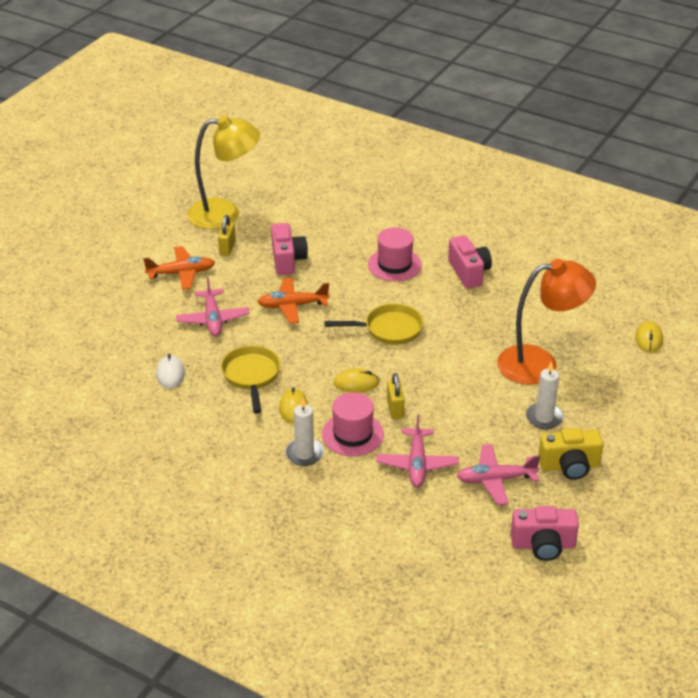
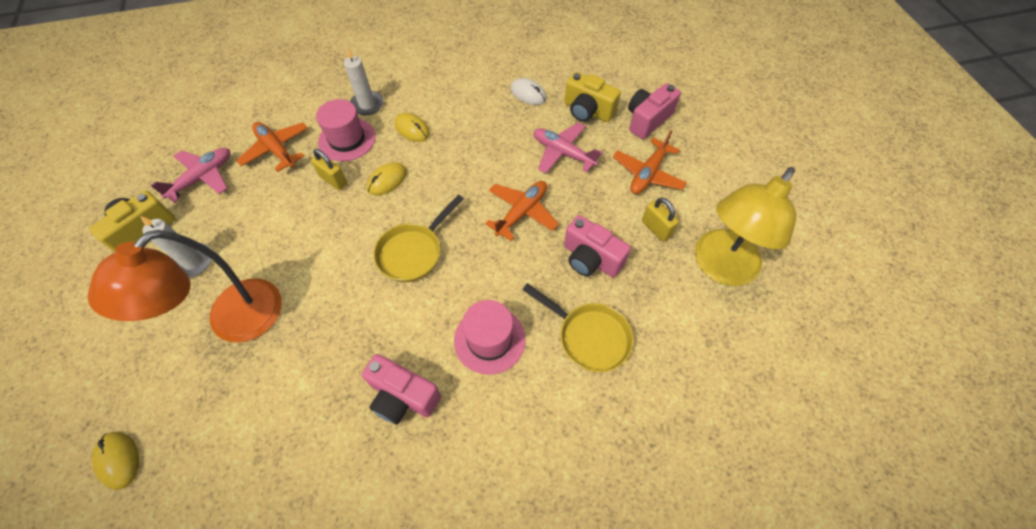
camera: 135 degrees right, 20 degrees up
(150, 332) = (587, 111): none -> yellow camera
(251, 376) = (471, 130): yellow pan -> yellow pan (589, 337)
(417, 464) = (277, 150): pink plane -> orange plane
(543, 545) = (133, 154): pink camera -> pink camera (647, 120)

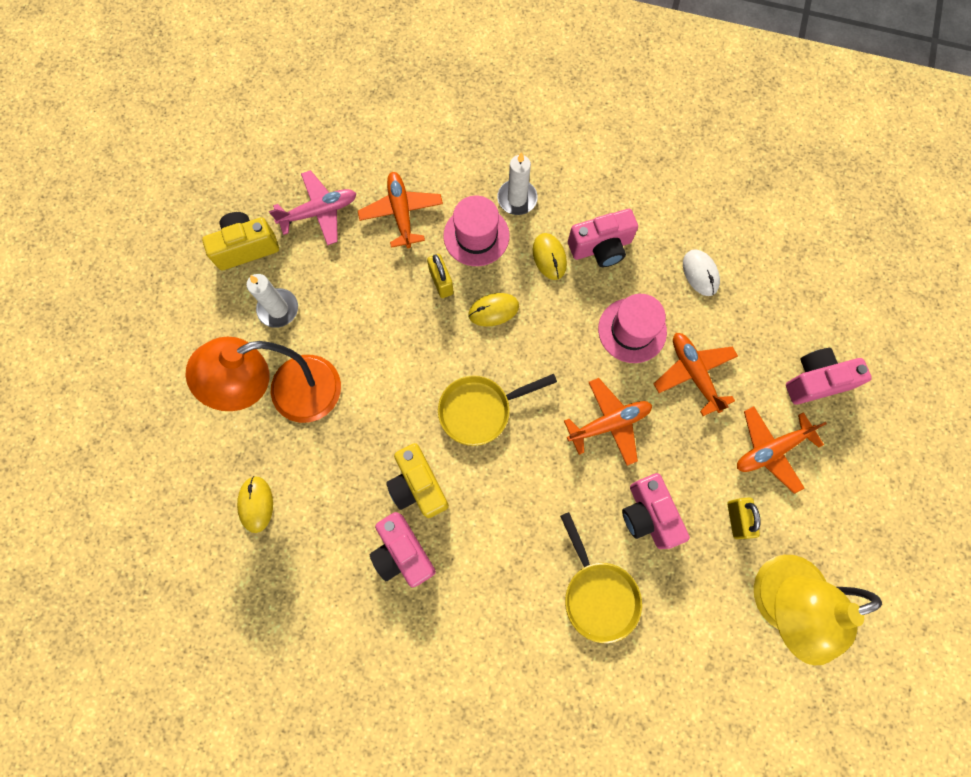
camera: 30 degrees right, 15 degrees up
(118, 460) = (160, 475): yellow mouse -> yellow mouse (256, 504)
(447, 108) = (601, 247): none -> pink camera
(489, 339) = (505, 543): pink hat -> pink hat (632, 330)
(563, 153) = (694, 373): pink plane -> orange plane
(587, 111) = (754, 333): yellow camera -> yellow camera (418, 486)

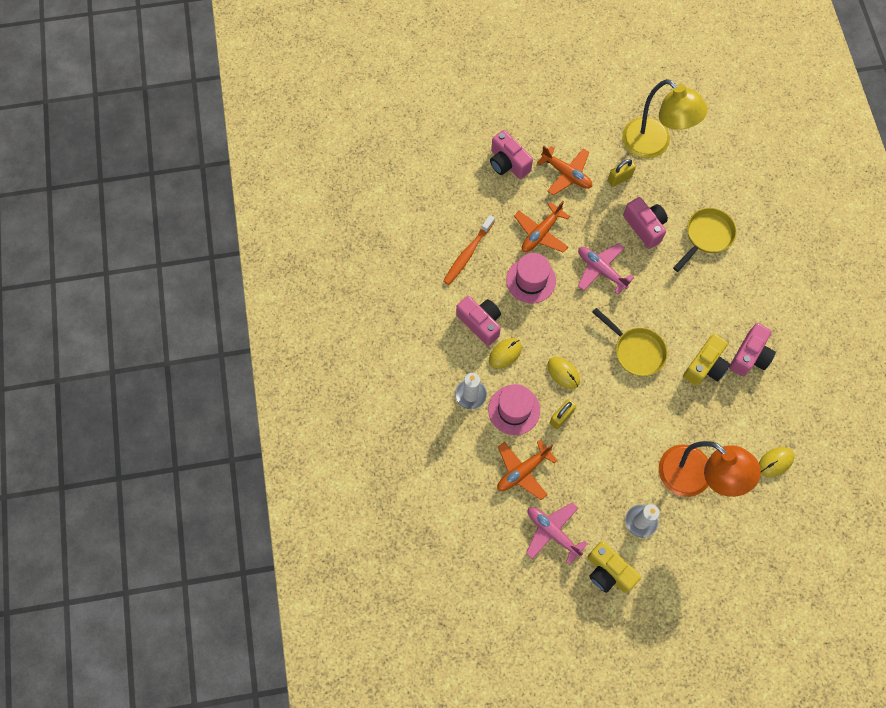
camera: 115 degrees left, 5 degrees down
(609, 423) = (601, 270): orange plane -> pink plane
(648, 515) = (645, 227): pink camera -> pink camera turned 75 degrees counterclockwise
(700, 273) = (468, 253): white mouse -> orange toothbrush

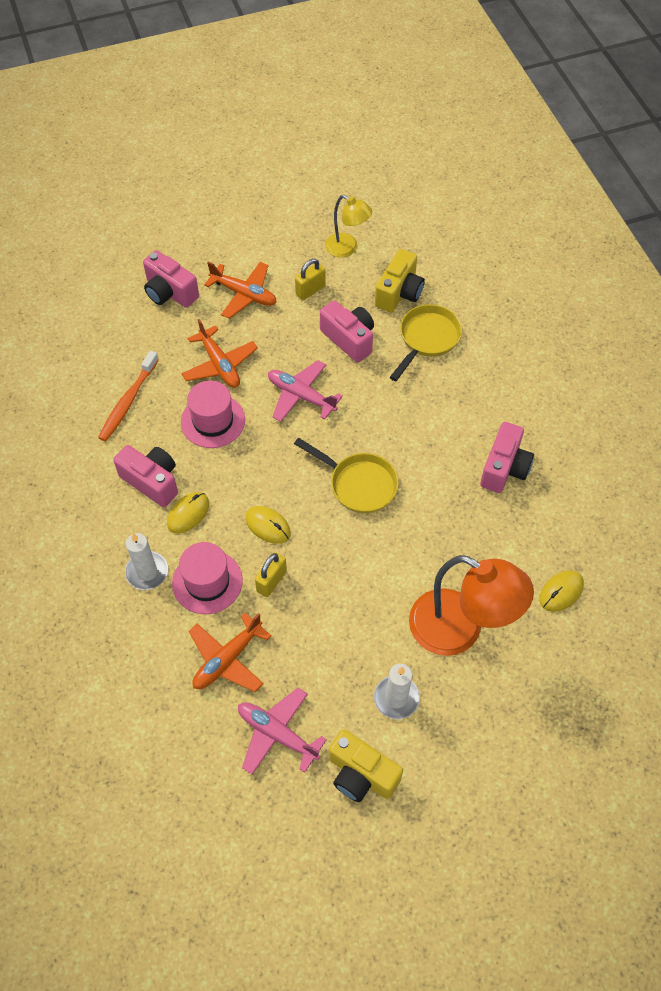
camera: 10 degrees left, 10 degrees down
(541, 233) = (219, 364): orange plane -> orange plane turned 60 degrees counterclockwise
(654, 145) = (347, 248): yellow lamp -> yellow lamp, size x0.56
(705, 366) = (450, 489): yellow camera -> yellow camera (399, 293)

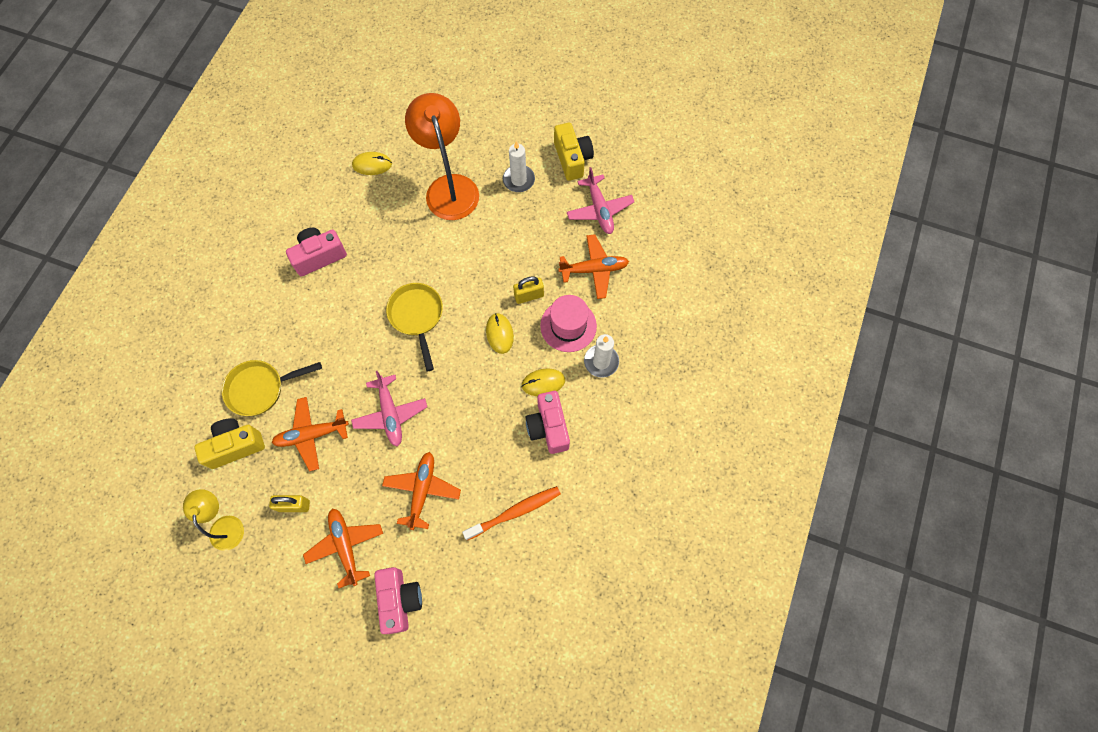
camera: 140 degrees left, 10 degrees up
(213, 421) = (468, 443): pink hat -> none
(349, 339) = (311, 435): pink camera -> orange plane

